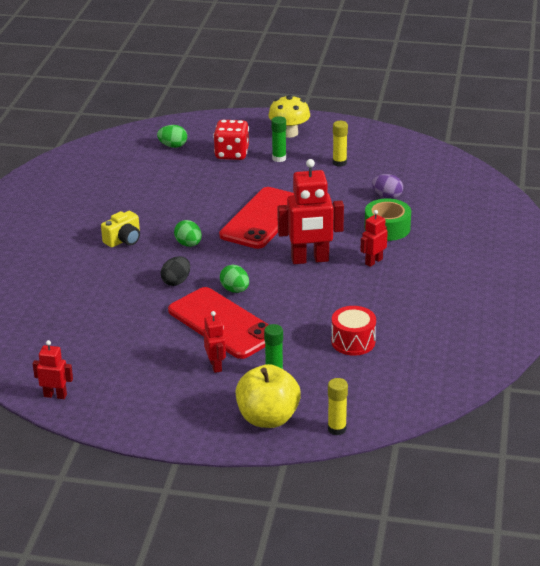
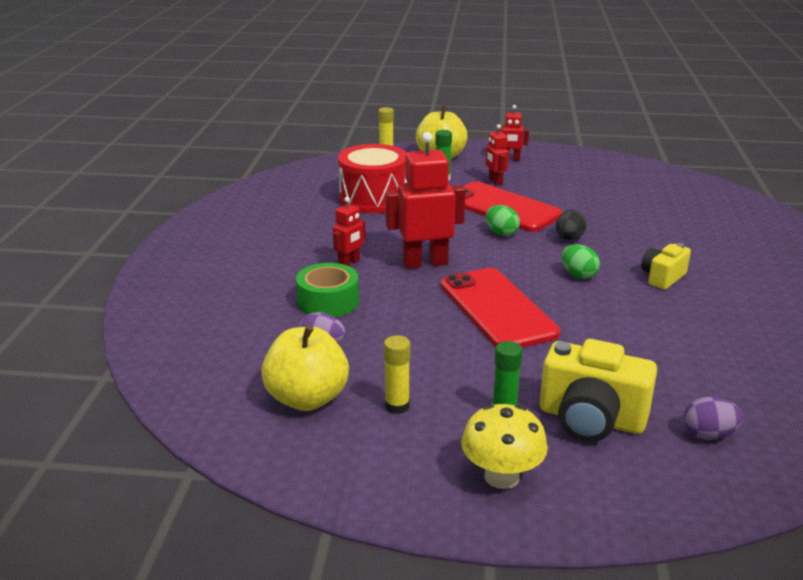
camera: 175 degrees right, 5 degrees down
(55, 395) = (618, 163): red robot -> red robot (510, 159)
(173, 146) = (708, 435): green egg -> purple egg
(232, 154) = (591, 419): red dice -> yellow camera
(262, 218) = (497, 309): red phone -> red phone turned 45 degrees counterclockwise
(353, 342) = (373, 198): red drum -> red drum, size x1.65
(392, 168) = (307, 398): none -> yellow apple

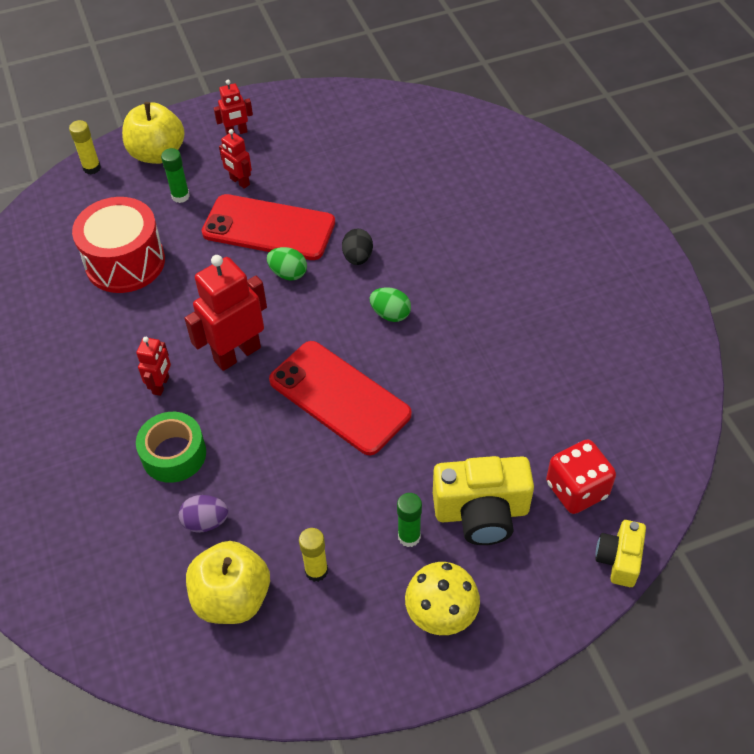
camera: 25 degrees left, 25 degrees up
(662, 277) = (466, 287): yellow camera -> yellow camera (619, 559)
(708, 435) = (576, 489): purple egg -> red dice

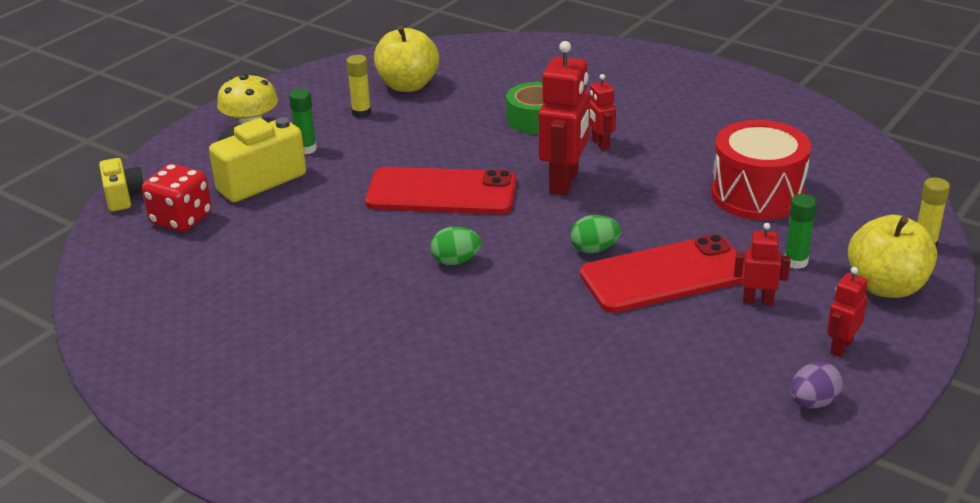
camera: 145 degrees right, 20 degrees down
(206, 522) = (468, 103): purple egg -> purple egg (813, 402)
(357, 257) = (541, 290): black egg -> none

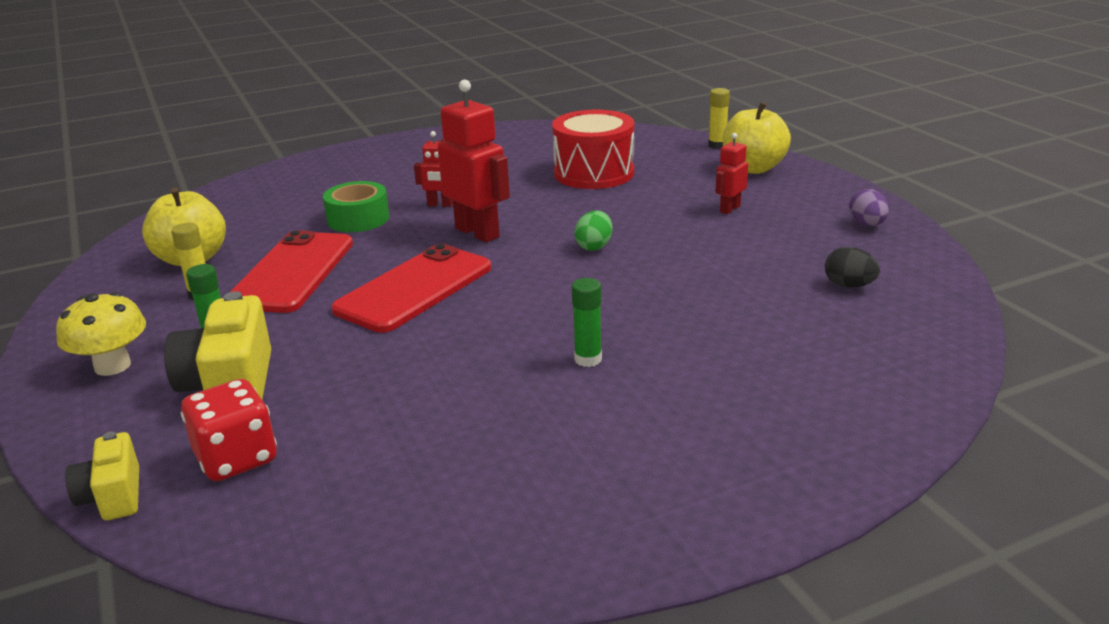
camera: 60 degrees left, 5 degrees down
(123, 197) = (113, 496): yellow camera -> yellow camera turned 120 degrees counterclockwise
(456, 261) = (539, 309): green egg -> none
(649, 421) = (849, 285): none -> black egg
(665, 275) = (662, 230): red phone -> red phone (292, 272)
(795, 262) = (694, 185): green glue stick -> green glue stick (588, 359)
(841, 347) = (810, 199): red robot -> none

